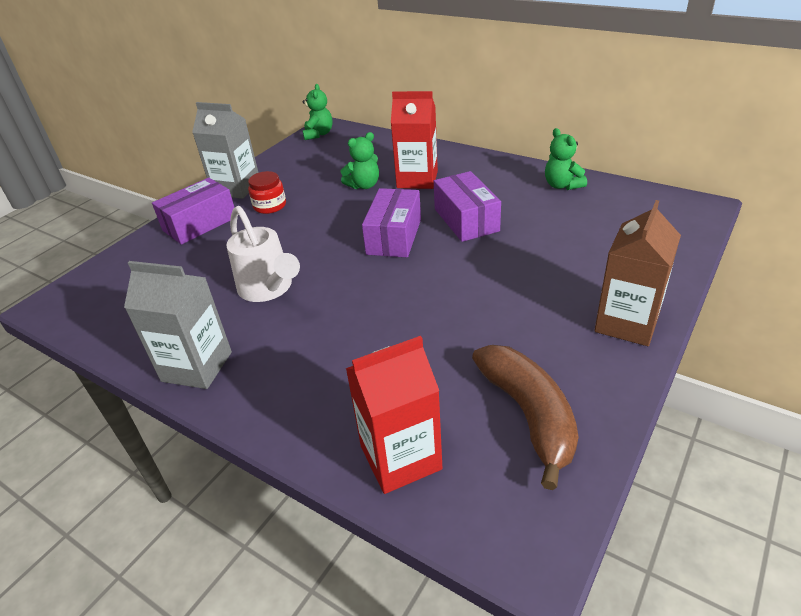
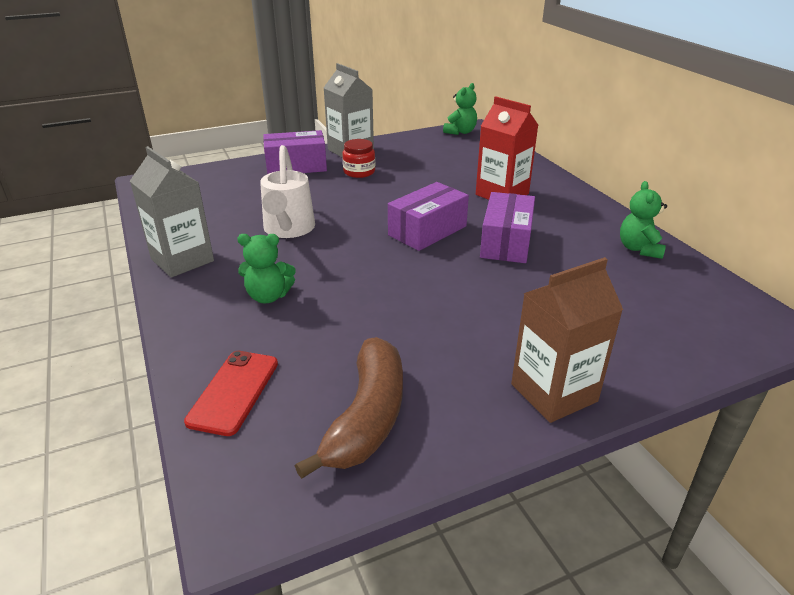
camera: 30 degrees right, 5 degrees down
(364, 185) = (450, 183): green teddy bear -> green teddy bear (268, 296)
(400, 458) = (234, 392): red carton -> red phone

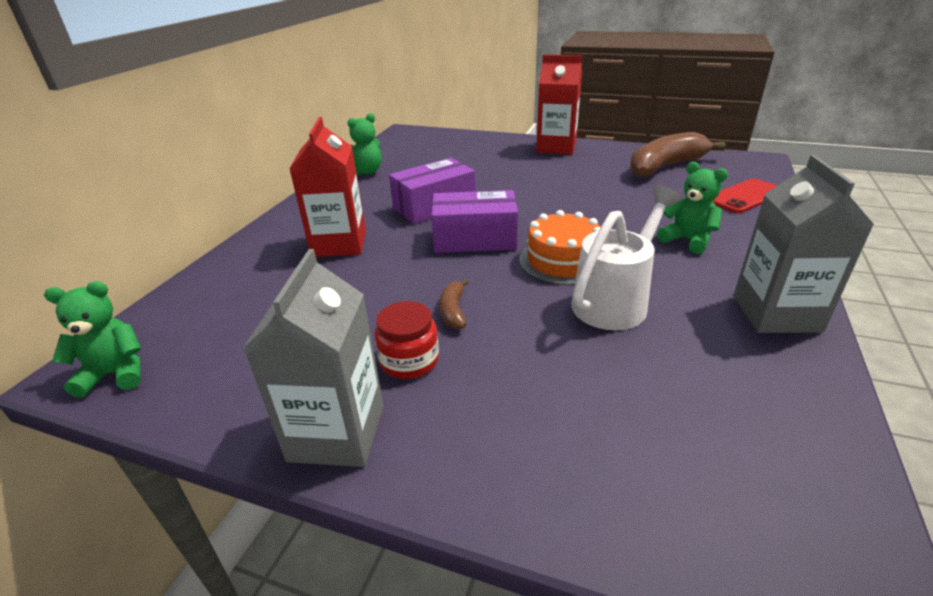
camera: 135 degrees left, 0 degrees up
(296, 166) = (482, 440): purple box -> none
(347, 240) = (562, 260): none -> orange cake
(370, 192) = (453, 311): none -> brown banana
(554, 393) = (556, 147): brown carton -> red carton

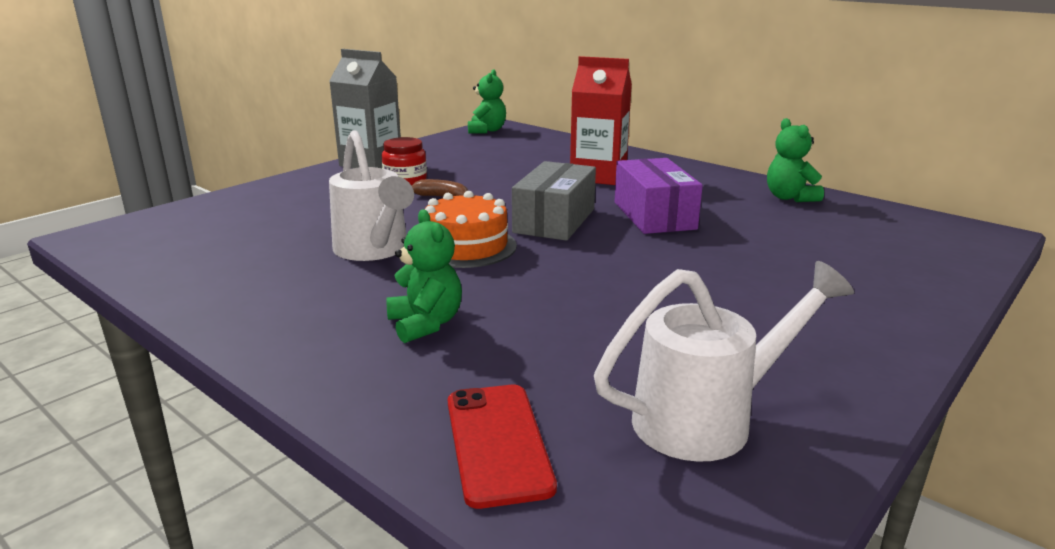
camera: 110 degrees right, 10 degrees down
(475, 239) = (554, 220): purple box -> grey box
(556, 147) = (870, 336): red carton -> none
(666, 166) = (707, 419): brown banana -> white watering can
(687, 240) = (425, 324): green teddy bear -> green teddy bear turned 90 degrees counterclockwise
(776, 313) = (248, 311): grey carton -> none

